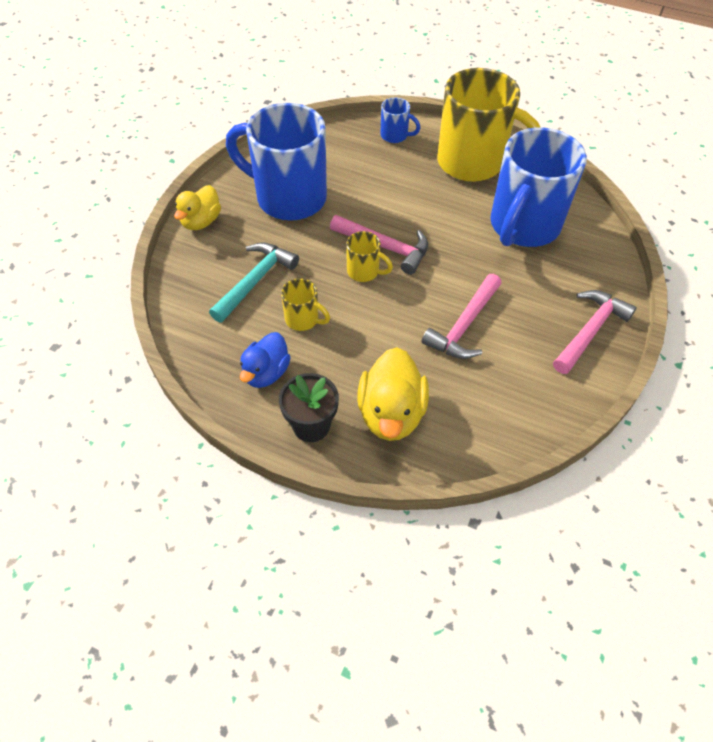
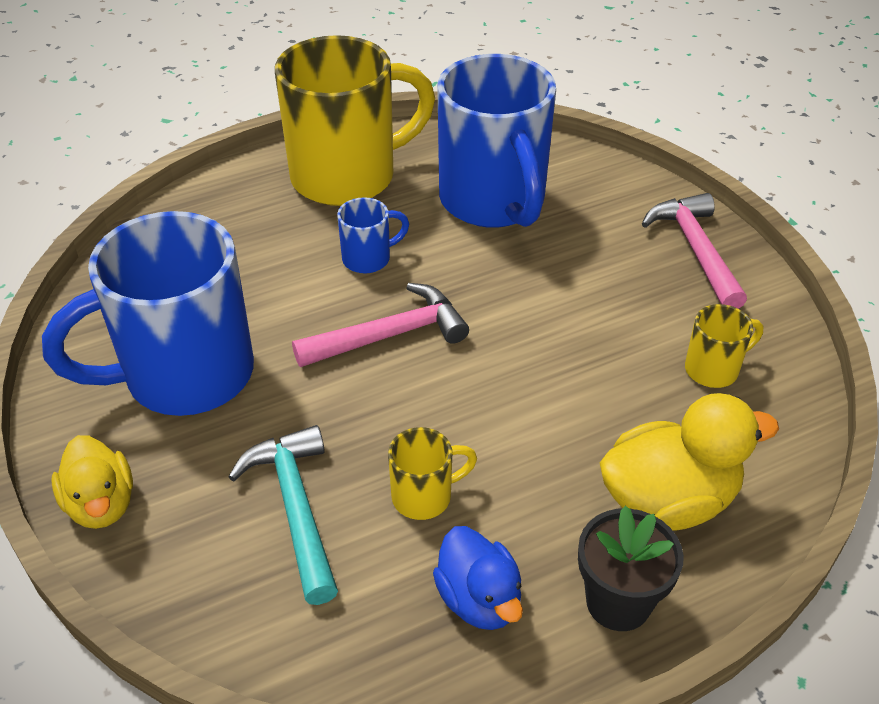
camera: 50 degrees left, 10 degrees down
(364, 271) = (408, 380): yellow mug -> yellow mug (713, 369)
(391, 413) = (668, 500): yellow duck -> yellow duck turned 60 degrees counterclockwise
(395, 136) = (213, 208): blue mug -> blue mug (368, 258)
(464, 326) = (592, 345): pink hammer -> none

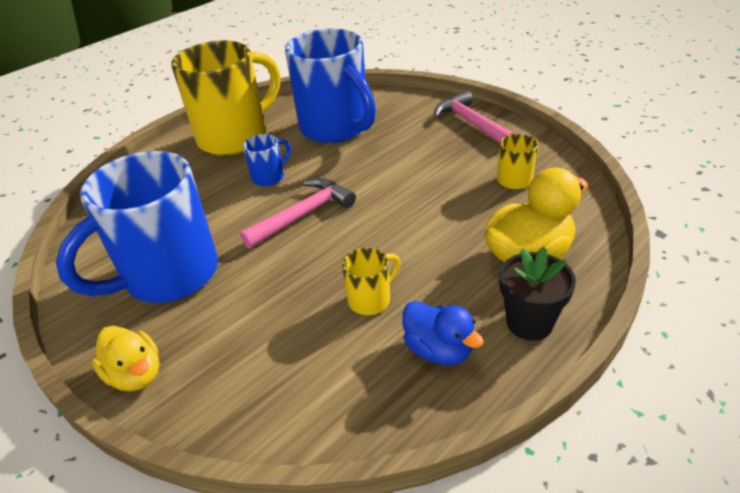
camera: 15 degrees left, 5 degrees down
(295, 508) = (284, 333): turquoise hammer -> none

